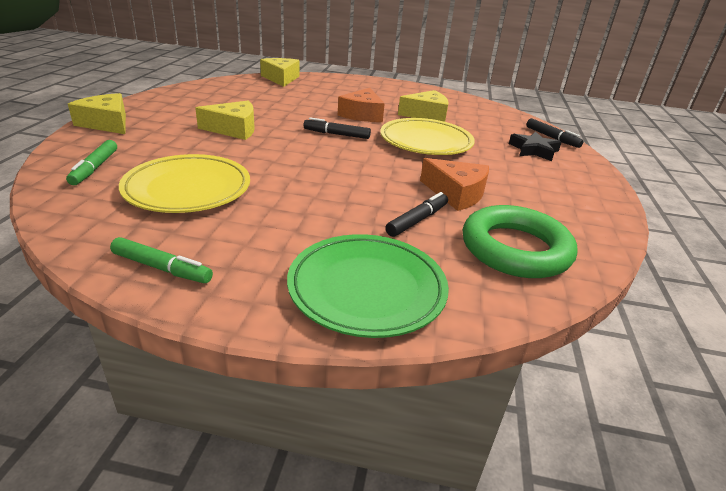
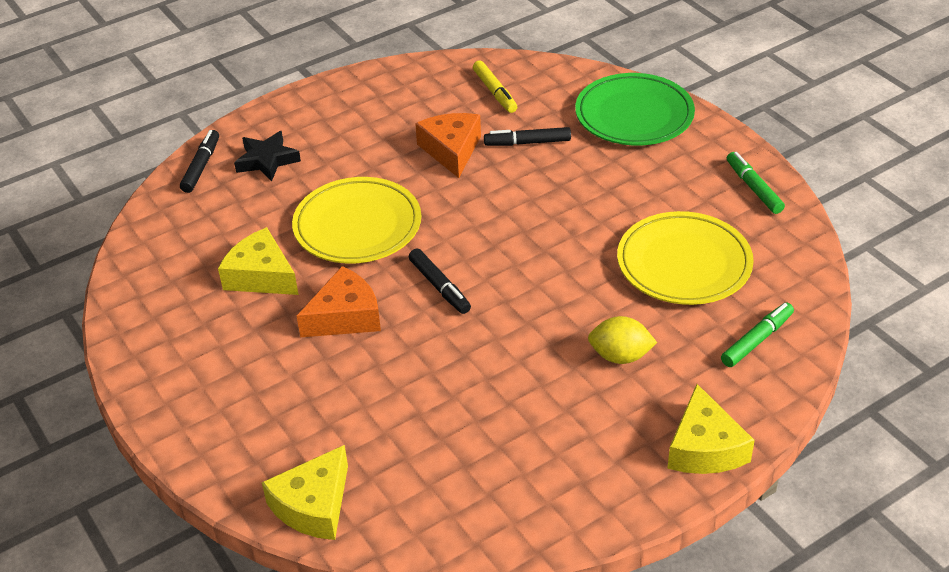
camera: 130 degrees left, 10 degrees up
(191, 139) = (620, 356): none -> yellow lemon
(234, 129) = (552, 356): yellow cheese -> none
(515, 249) = (495, 92): green ring -> yellow marker

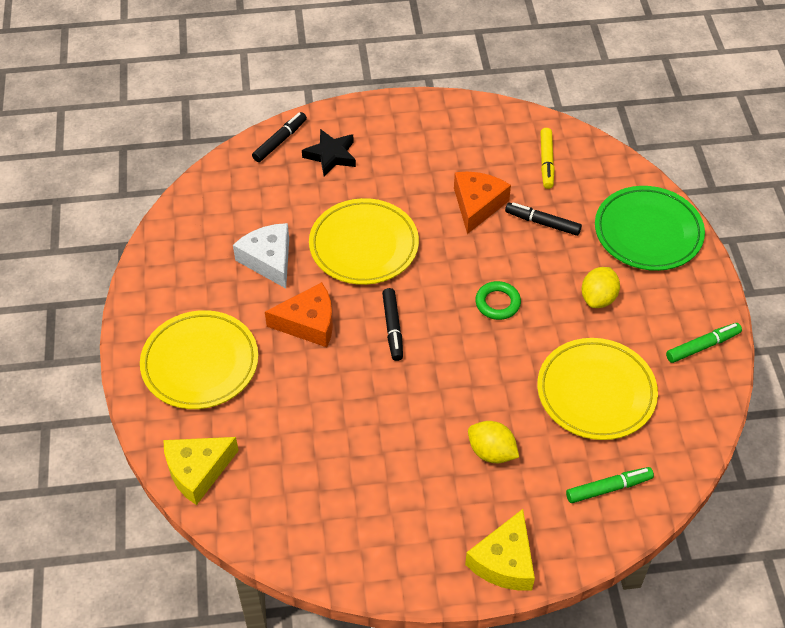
camera: 25 degrees right, 10 degrees up
(247, 401) = (200, 363): none -> yellow plate
(261, 276) = (268, 260): yellow cheese -> white cheese
(532, 225) = (497, 303): none -> green ring
(627, 185) = (598, 298): none -> yellow lemon
(753, 188) = (702, 346): green marker -> green marker turned 60 degrees clockwise

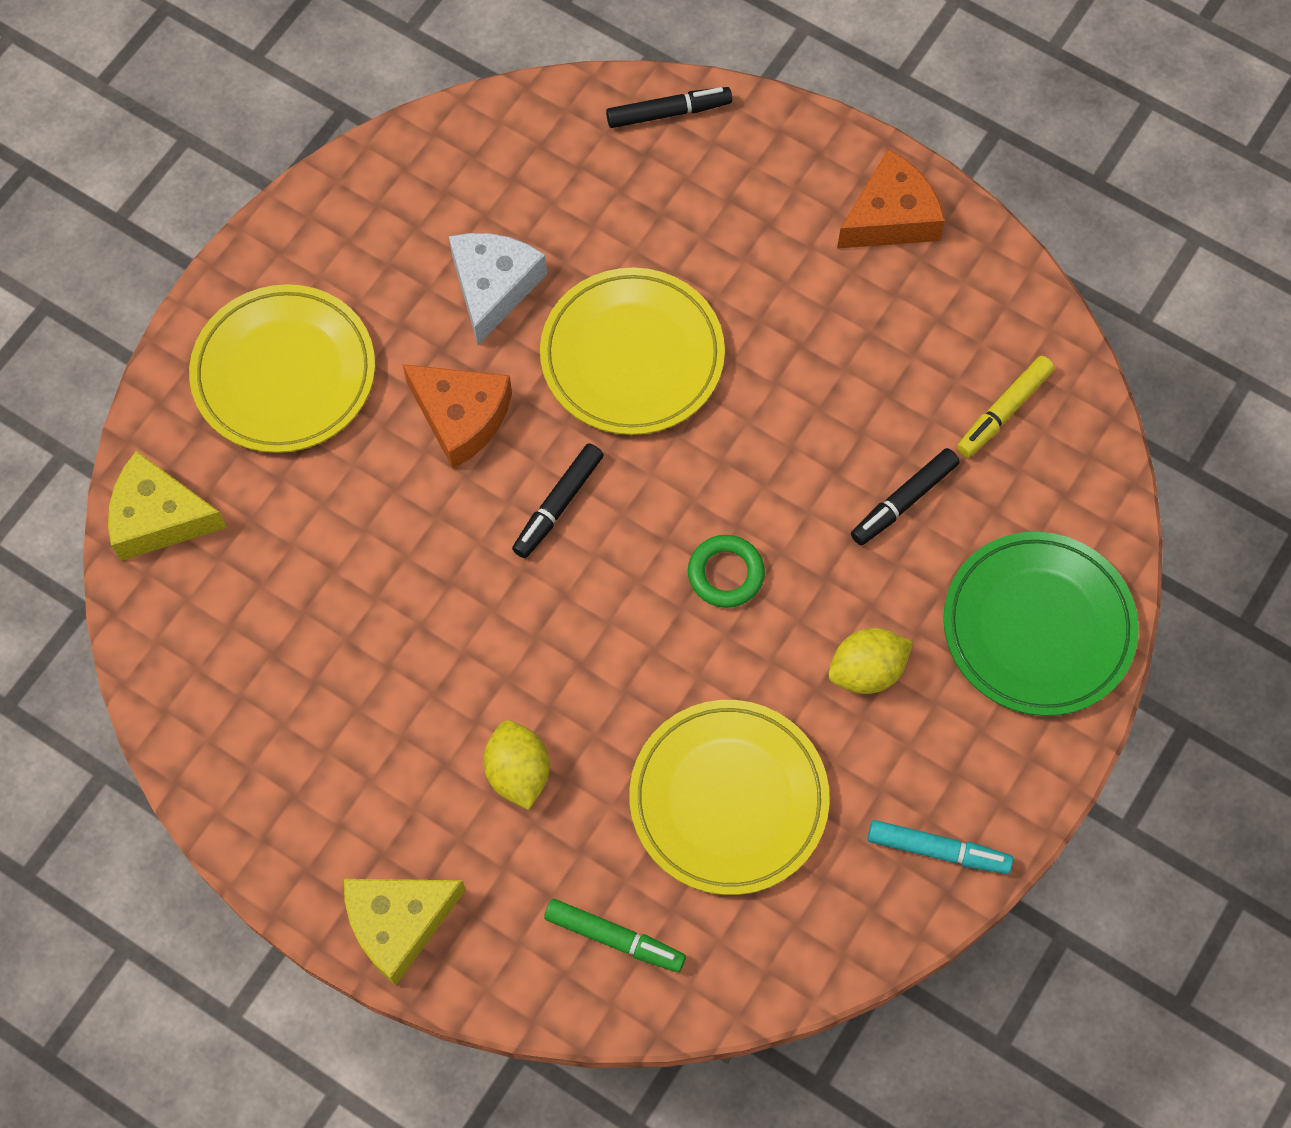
camera: 40 degrees right, 15 degrees up
(331, 155) = (715, 185): black star -> none
(477, 205) = (840, 407): orange cheese -> orange cheese (890, 217)
(542, 223) = (903, 501): black marker -> black marker turned 105 degrees counterclockwise
(702, 346) = (938, 850): green marker -> turquoise marker

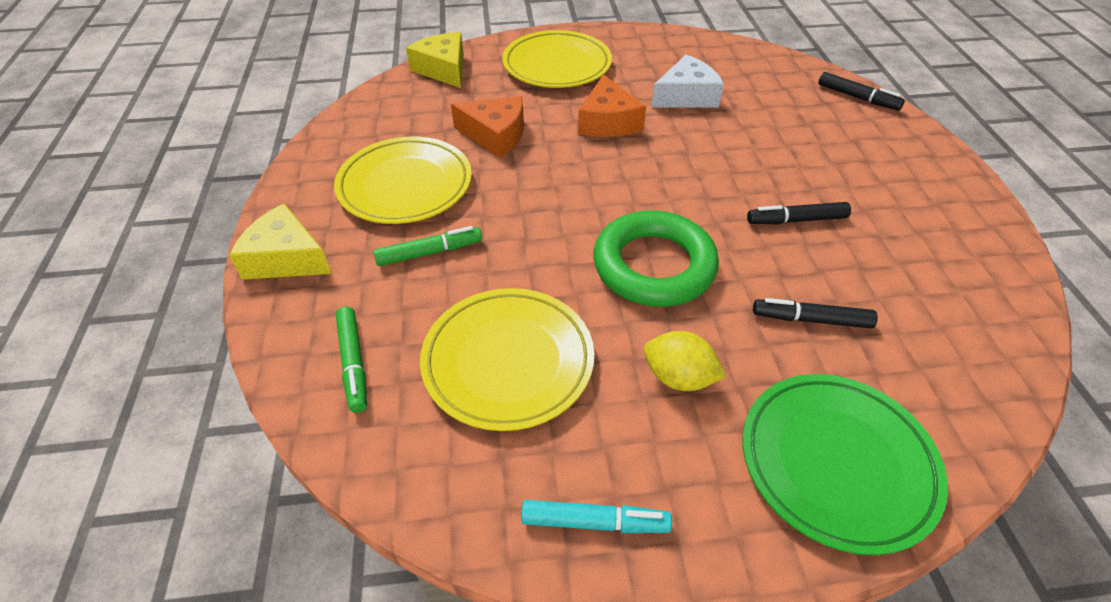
camera: 50 degrees right, 20 degrees down
(518, 772) = (429, 252): yellow lemon -> green marker
(558, 505) = (606, 177): black marker -> black marker (796, 220)
(632, 356) = (722, 156): yellow plate -> yellow plate (405, 185)
(725, 574) = (654, 265): green ring -> green ring, size x2.02
(890, 217) = (953, 202): orange cheese -> orange cheese (495, 135)
(938, 850) = (594, 522): turquoise marker -> turquoise marker turned 60 degrees counterclockwise
(1003, 411) = (940, 331): yellow marker -> none

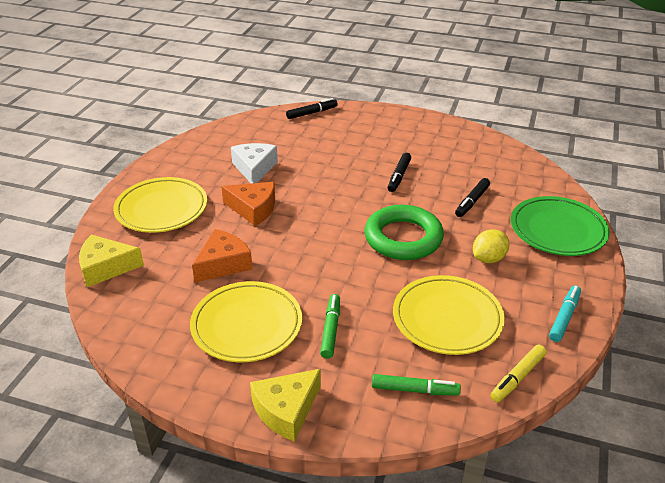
camera: 65 degrees left, 10 degrees down
(420, 481) = (517, 377): none -> yellow marker

